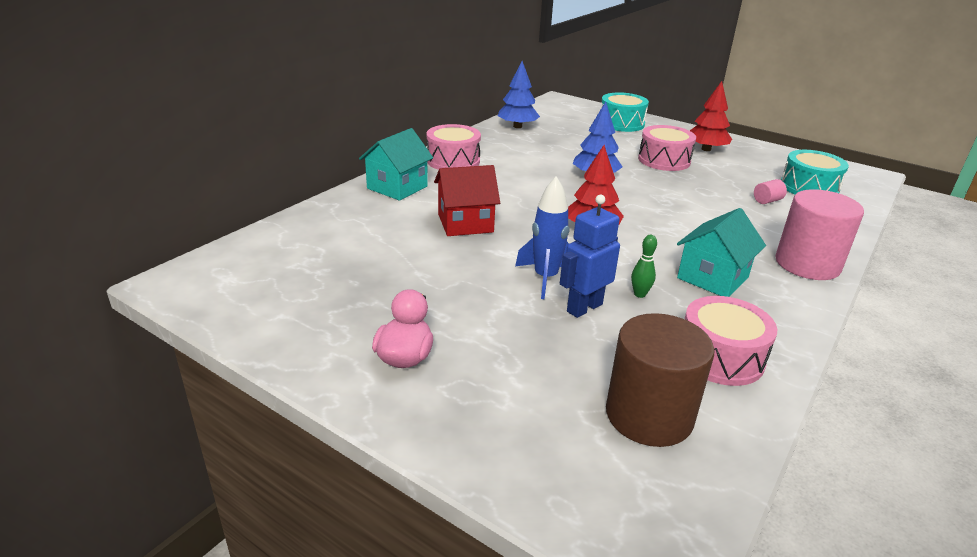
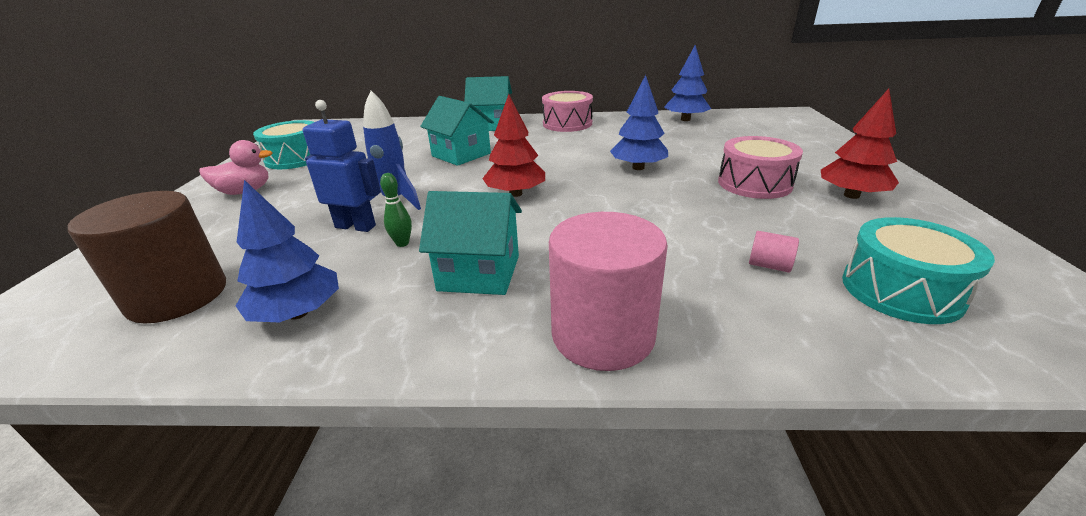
camera: 60 degrees right, 0 degrees up
(465, 223) = (461, 155): red house -> turquoise house
(621, 123) = (806, 145): turquoise drum -> turquoise drum (295, 158)
(720, 357) = (298, 313): pink drum -> blue tree

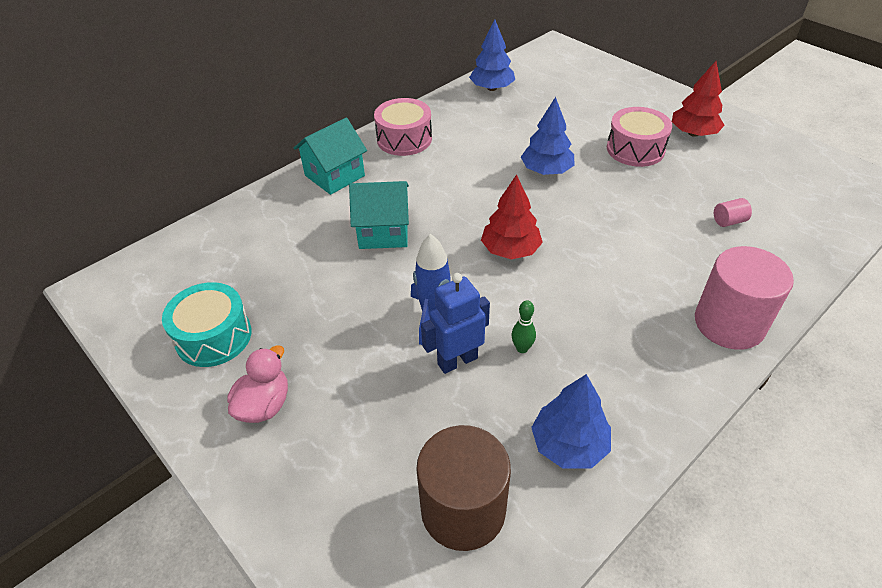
camera: 45 degrees left, 15 degrees up
(479, 273) = (611, 333): turquoise house -> none
(901, 290) = (791, 203): turquoise drum -> none

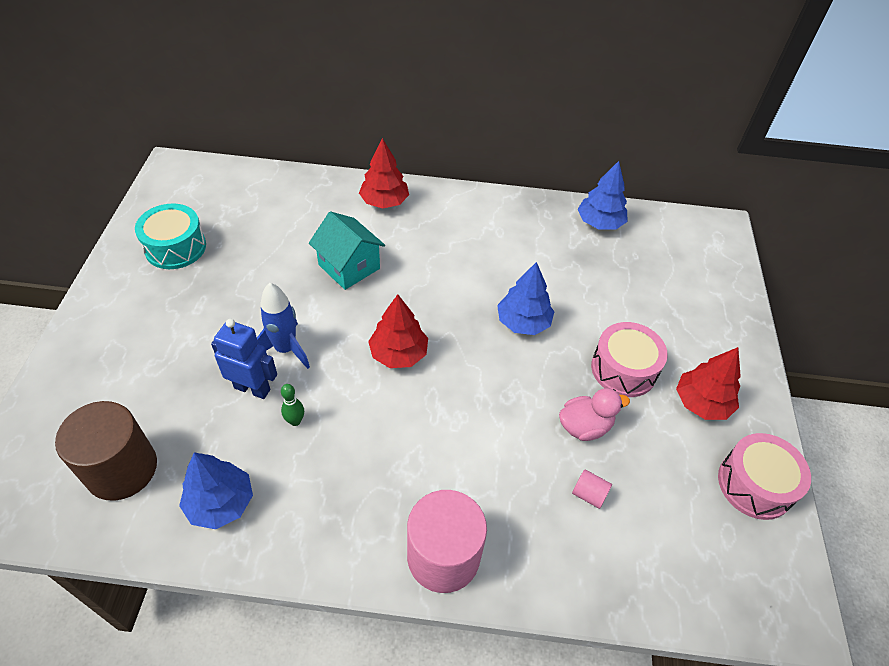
camera: 45 degrees right, 5 degrees up
(264, 405) = (138, 310): pink duck -> pink duck (584, 426)
(334, 175) = (384, 201): turquoise house -> red tree
(404, 139) = (469, 212): pink drum -> pink drum (755, 484)

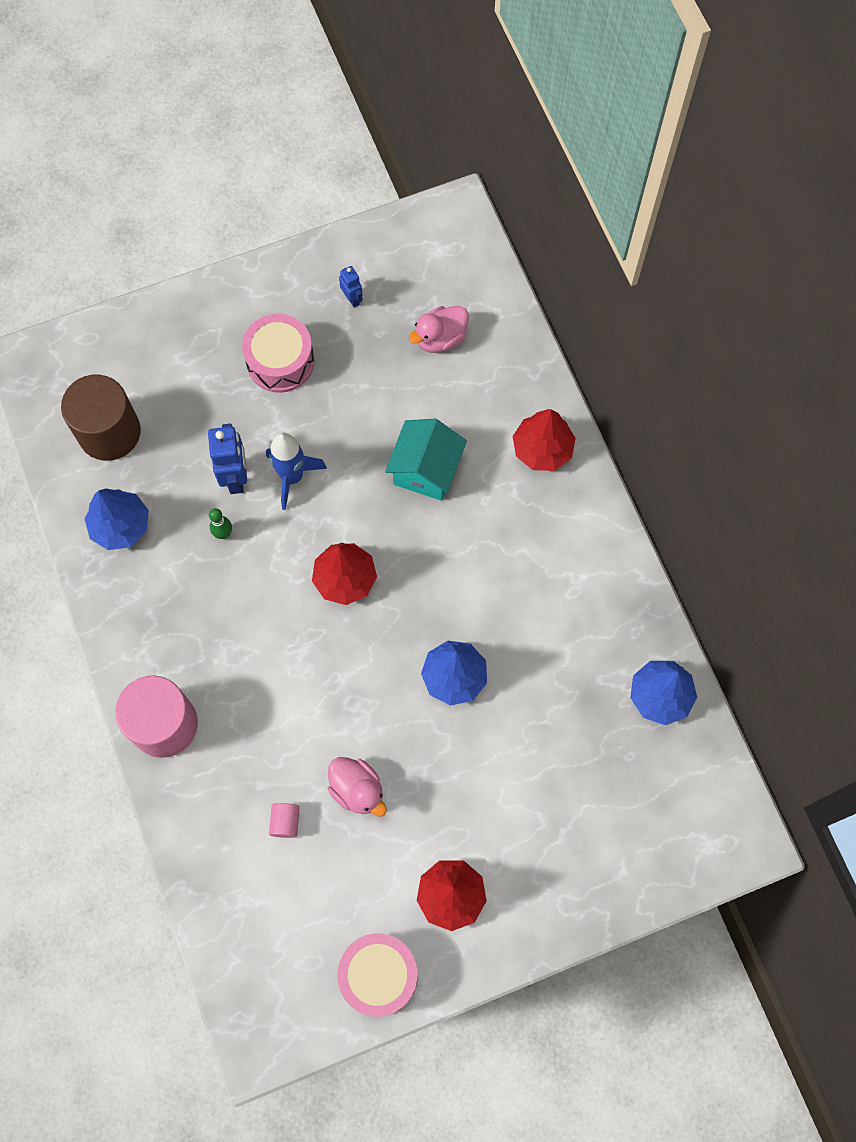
camera: 65 degrees right, 20 degrees up
(175, 247) = (352, 298): turquoise drum -> blue robot
(256, 215) = (440, 338): none -> pink duck
(623, 369) = (450, 802): pink drum -> pink drum (280, 361)

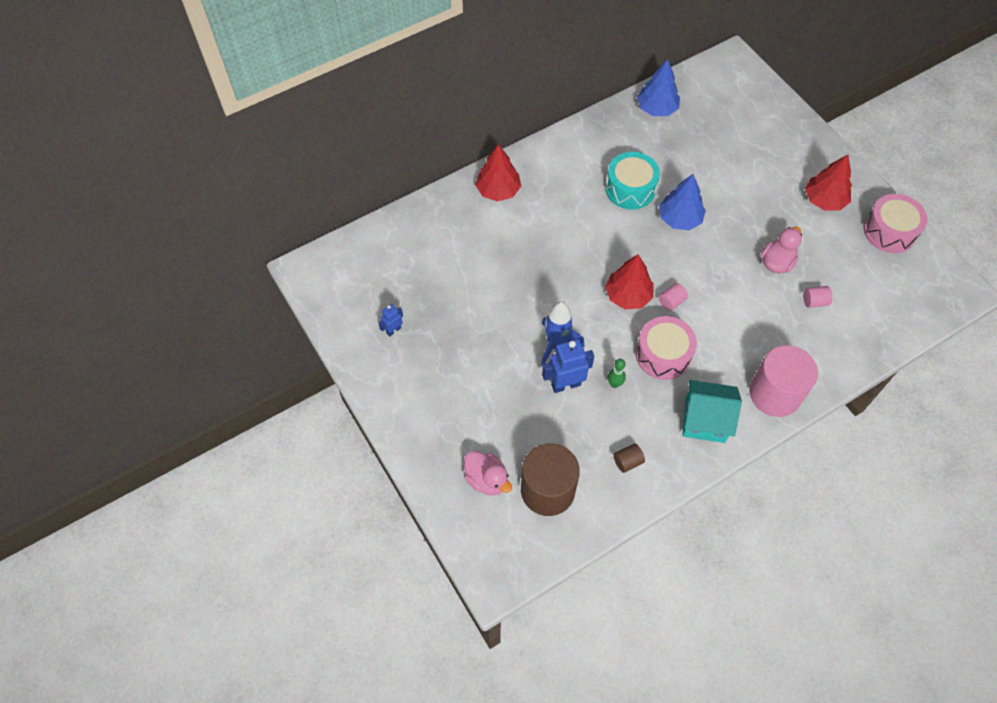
camera: 100 degrees left, 10 degrees down
(121, 526) = (627, 461): blue tree -> brown cylinder
(280, 361) = (458, 372): pink drum -> pink drum (663, 355)
(324, 631) = (671, 301): none -> pink cylinder
(426, 470) = (530, 258): turquoise house -> turquoise house (705, 420)
(440, 338) = (419, 265): pink duck -> pink duck (487, 479)
(517, 622) = (630, 189): none -> turquoise drum

